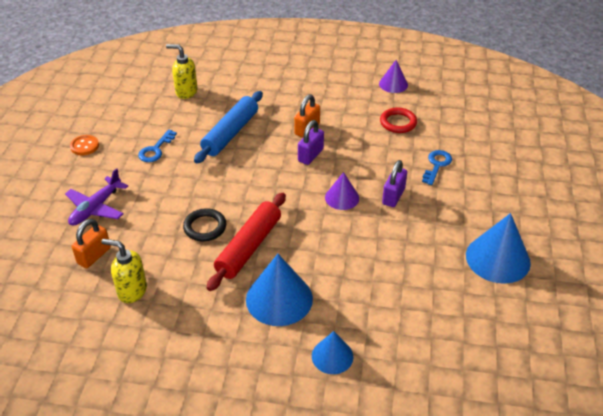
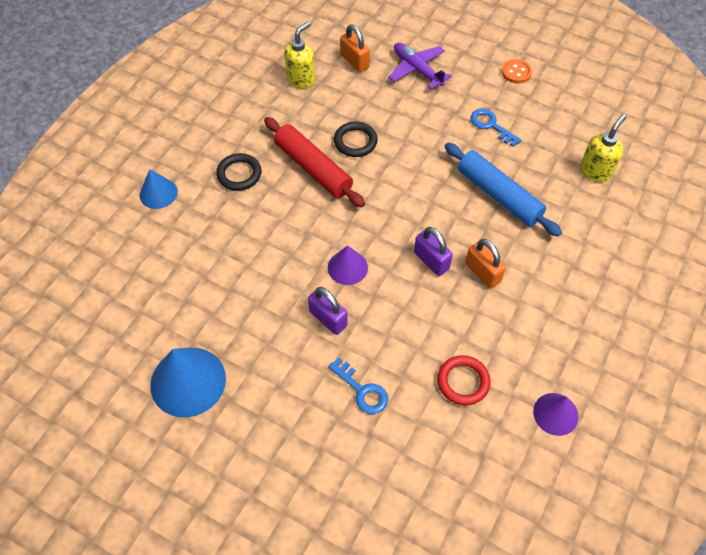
camera: 110 degrees right, 15 degrees up
(279, 299) = (239, 174): blue cone -> black ring

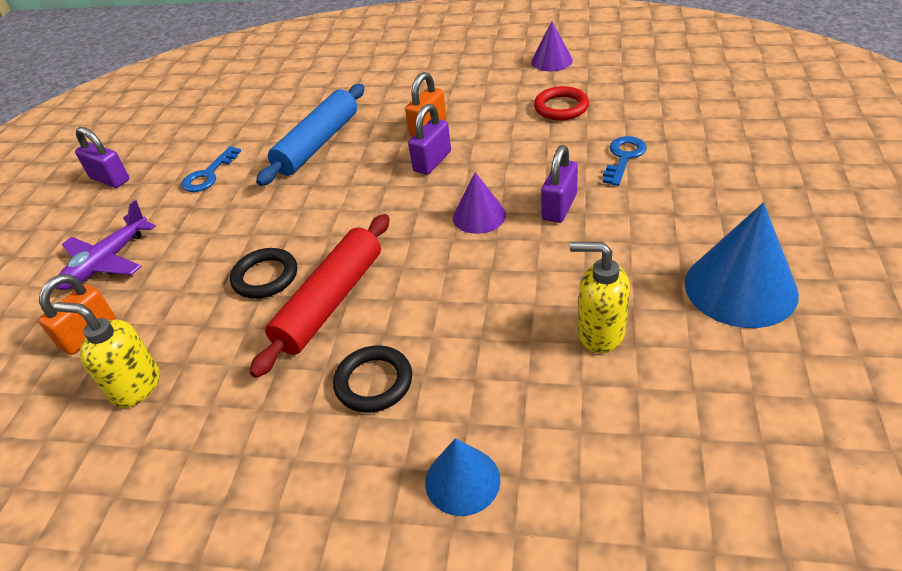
camera: 105 degrees left, 15 degrees down
(516, 72) = (110, 179): orange button -> purple padlock
(595, 171) = (262, 98): yellow soap dispenser -> yellow soap dispenser (599, 333)

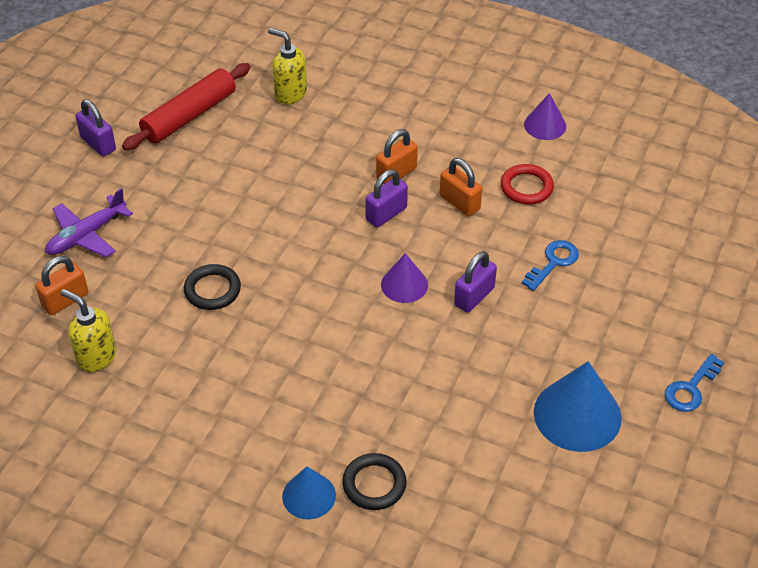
camera: 10 degrees right, 5 degrees up
(208, 174) = (186, 166): blue key -> blue key (691, 388)
(318, 144) = (291, 160): blue rolling pin -> none
(330, 301) = (258, 329): red rolling pin -> red rolling pin (189, 115)
(374, 382) = (271, 407): black ring -> black ring (374, 484)
(502, 135) = (459, 203): none -> orange padlock
(599, 333) = (452, 419): yellow soap dispenser -> yellow soap dispenser (290, 94)

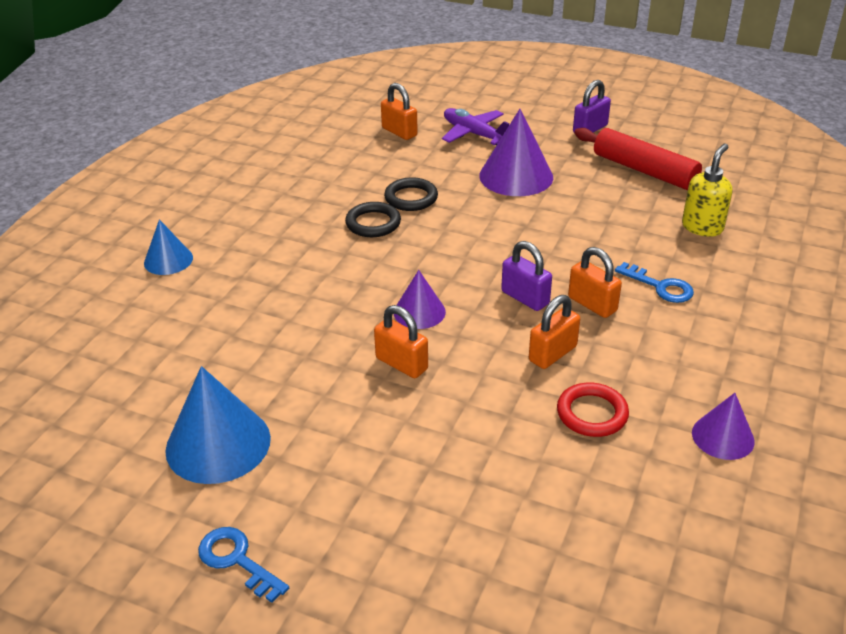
camera: 90 degrees right, 10 degrees down
(96, 357) = (337, 150): yellow soap dispenser -> none
(183, 207) = (516, 176): none -> purple cone
(374, 484) = (169, 296): black ring -> black ring (373, 223)
(474, 296) = (401, 364): purple padlock -> orange padlock
(553, 263) = (458, 434): blue key -> blue key (660, 286)

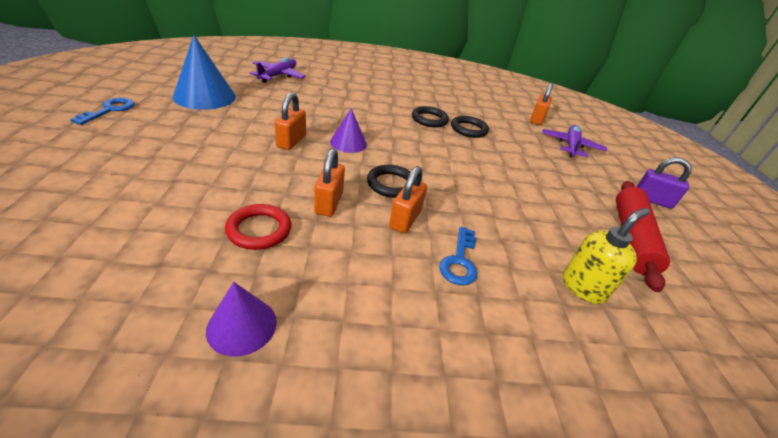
camera: 60 degrees right, 0 degrees up
(156, 347) = (278, 76): none -> purple plane
(168, 260) = (350, 71): blue cone -> none
(516, 176) = (540, 168): purple cone -> none
(525, 298) = (391, 184): purple padlock -> black ring
(552, 353) = (329, 203): orange padlock -> orange padlock turned 75 degrees clockwise
(702, 227) = (583, 287): yellow soap dispenser -> yellow soap dispenser turned 45 degrees counterclockwise

